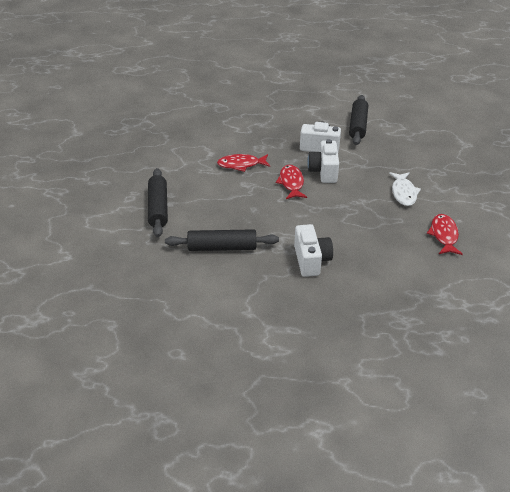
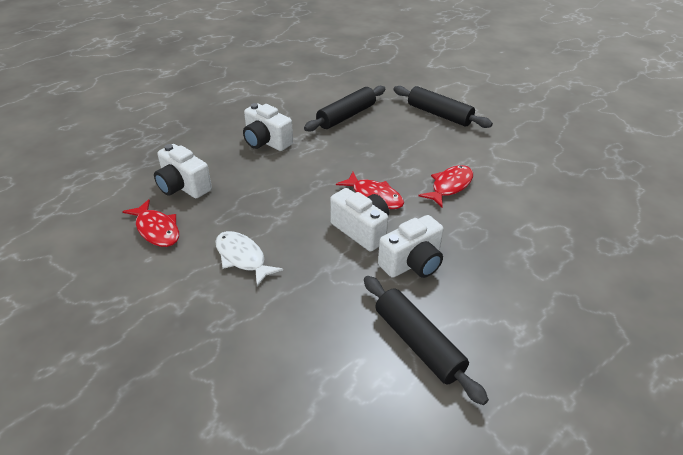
camera: 135 degrees right, 0 degrees up
(406, 257) = (183, 186): none -> white camera

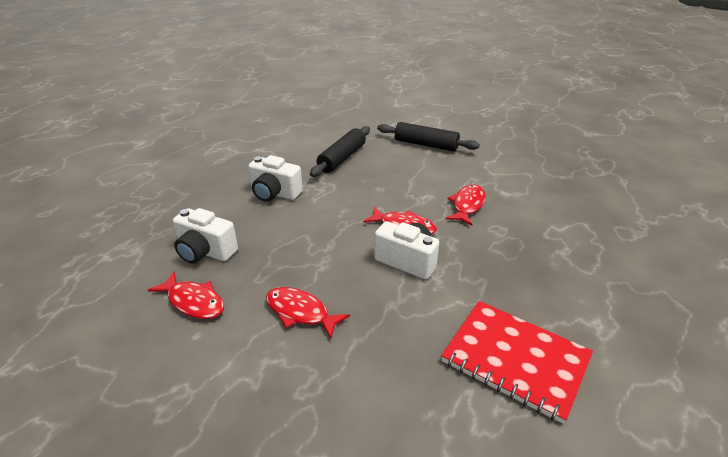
camera: 15 degrees left, 5 degrees down
(242, 258) = (300, 312): white fish -> red fish
(412, 263) = (470, 282): white camera -> none
(418, 343) = (515, 360): black rolling pin -> red notebook

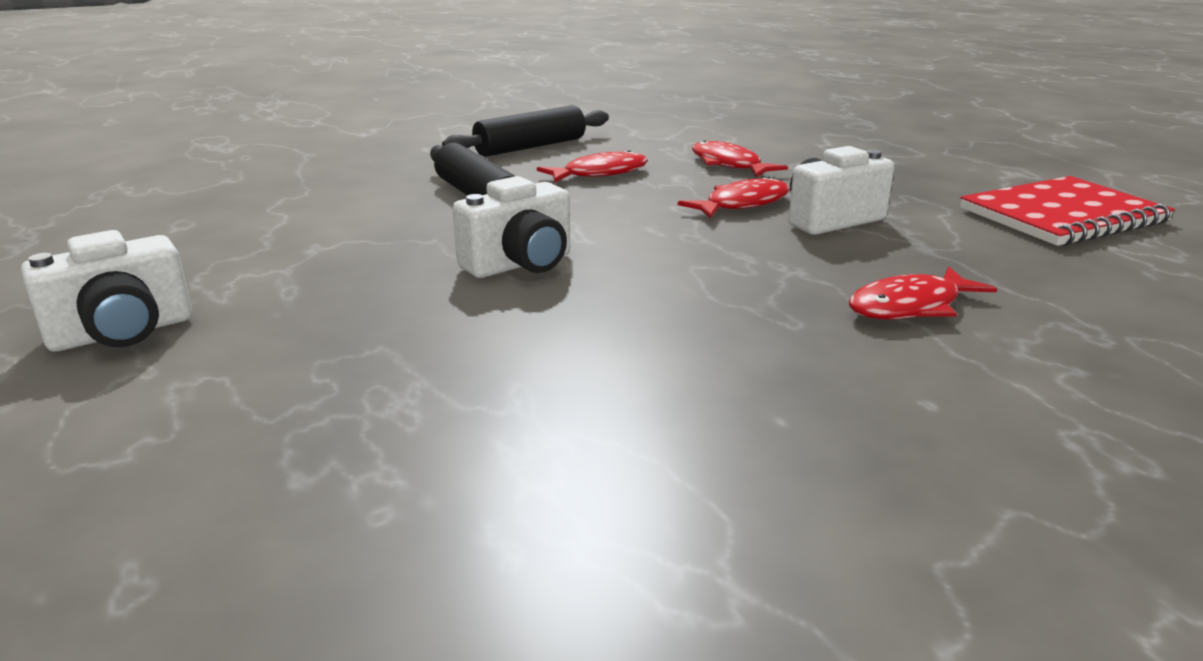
camera: 60 degrees left, 10 degrees down
(194, 302) = (822, 391): red fish -> red fish (600, 173)
(205, 252) = (656, 357): white camera -> white camera (122, 333)

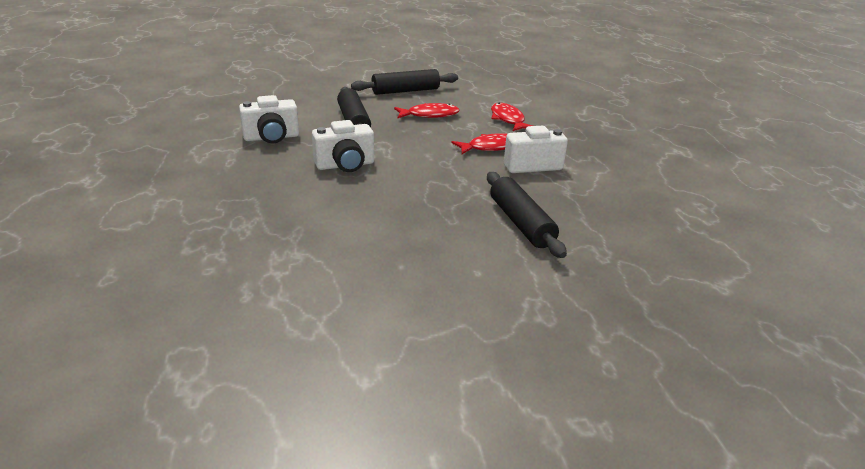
camera: 15 degrees right, 5 degrees up
(122, 333) = (150, 171): white camera -> white camera (271, 138)
(910, 306) = (521, 223): red fish -> black rolling pin
(1063, 216) = (672, 184): red notebook -> none

